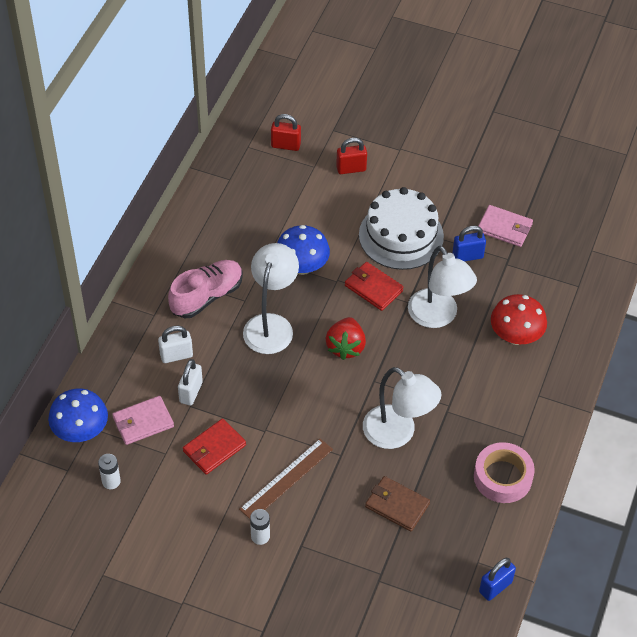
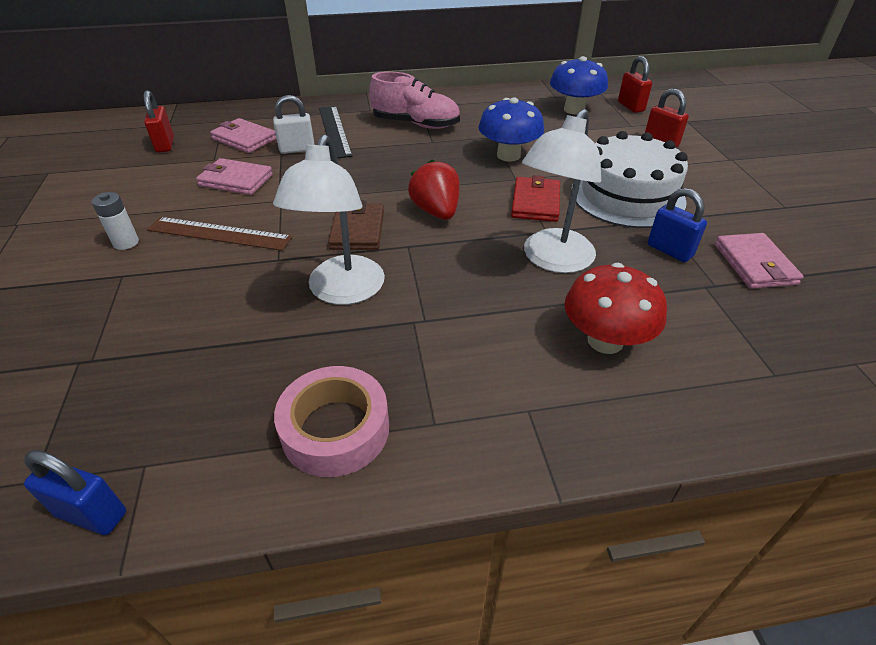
camera: 60 degrees right, 10 degrees down
(81, 431) = (215, 118): blue mushroom -> blue mushroom (574, 110)
(111, 481) = (165, 145): white battery -> red padlock
(176, 355) = (334, 131): white padlock -> black ruler
(214, 448) = (236, 180): red wallet -> pink wallet
(271, 325) = (418, 162): white lamp -> none
(345, 347) = (436, 211): red strawberry -> red strawberry turned 90 degrees clockwise
(397, 505) = (221, 332): brown wallet -> brown wallet (357, 230)

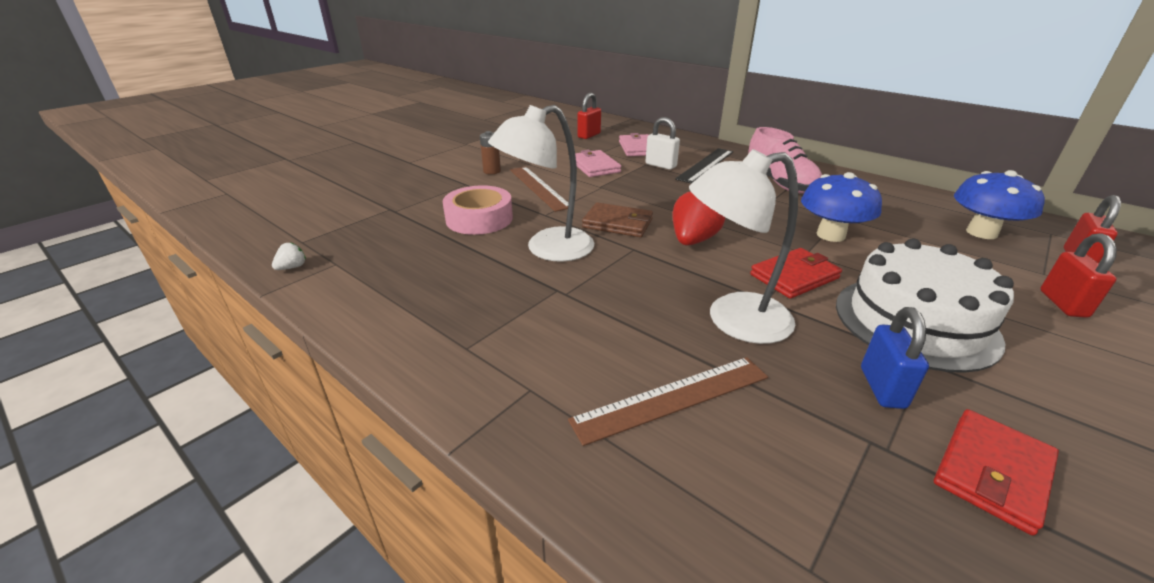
camera: 50 degrees right, 10 degrees down
(92, 514) = (292, 267): blue padlock -> white strawberry
(126, 243) = (492, 171): white battery -> brown battery
(335, 429) = (420, 309): pink tape -> pink tape (479, 219)
(357, 230) = (617, 223): brown wallet -> brown wallet turned 60 degrees clockwise
(605, 340) = (672, 398): red mushroom -> brown ruler
(754, 264) = (992, 472): pink wallet -> red wallet

